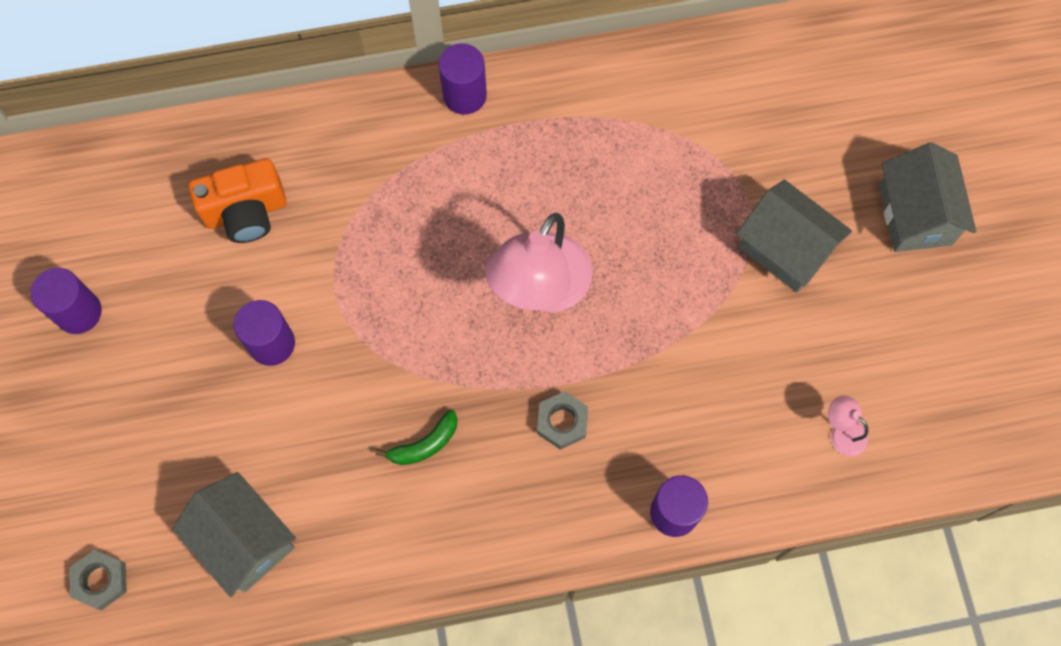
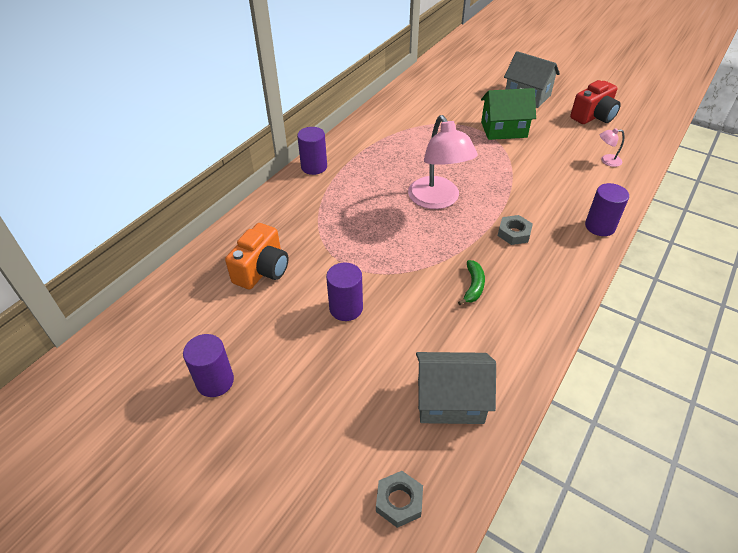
camera: 45 degrees left, 25 degrees down
(785, 249) = (503, 129): grey house -> green house
(951, 343) = (593, 116): none -> red camera

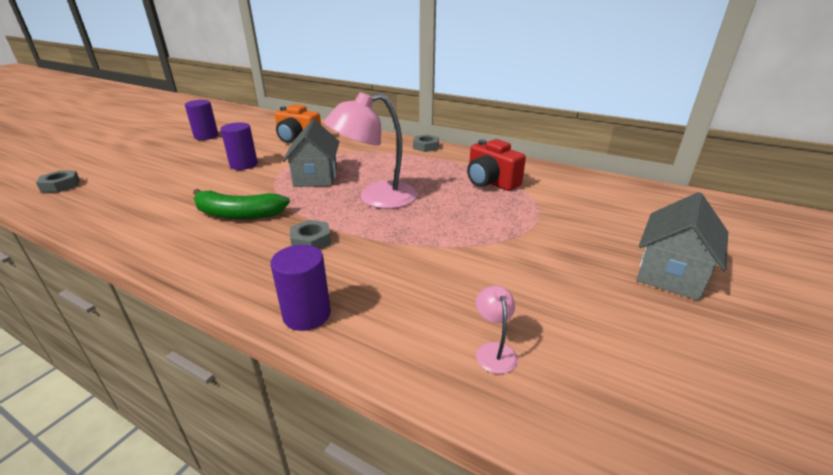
camera: 85 degrees right, 15 degrees down
(314, 167) = (426, 147): purple cylinder -> grey nut
(450, 401) = (119, 202): grey house -> grey house (316, 177)
(473, 286) = (238, 214): green banana -> green banana, size x1.71
(503, 129) = (544, 244): green house -> none
(593, 116) = (659, 354): red camera -> red camera (490, 182)

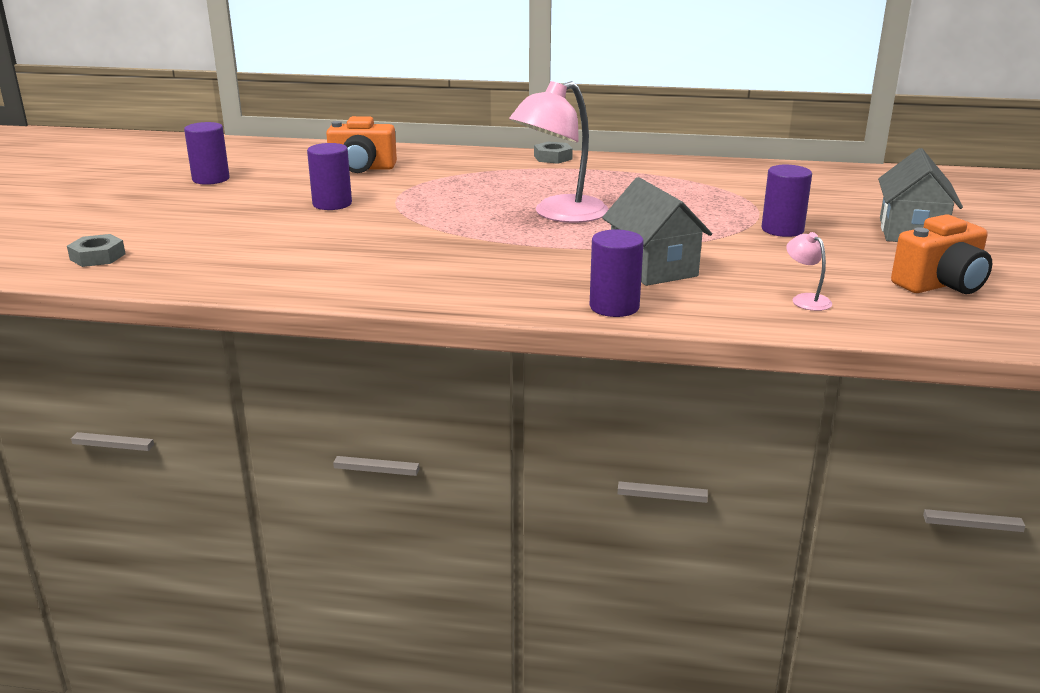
camera: 20 degrees left, 5 degrees down
(238, 214) = (412, 250): green banana -> none
(311, 240) = (537, 258): grey nut -> none
(316, 177) = (453, 204): grey house -> grey house (653, 267)
(490, 182) = (674, 184): red camera -> none
(542, 246) = (782, 230): none -> purple cylinder
(663, 364) = (940, 285): none -> orange camera

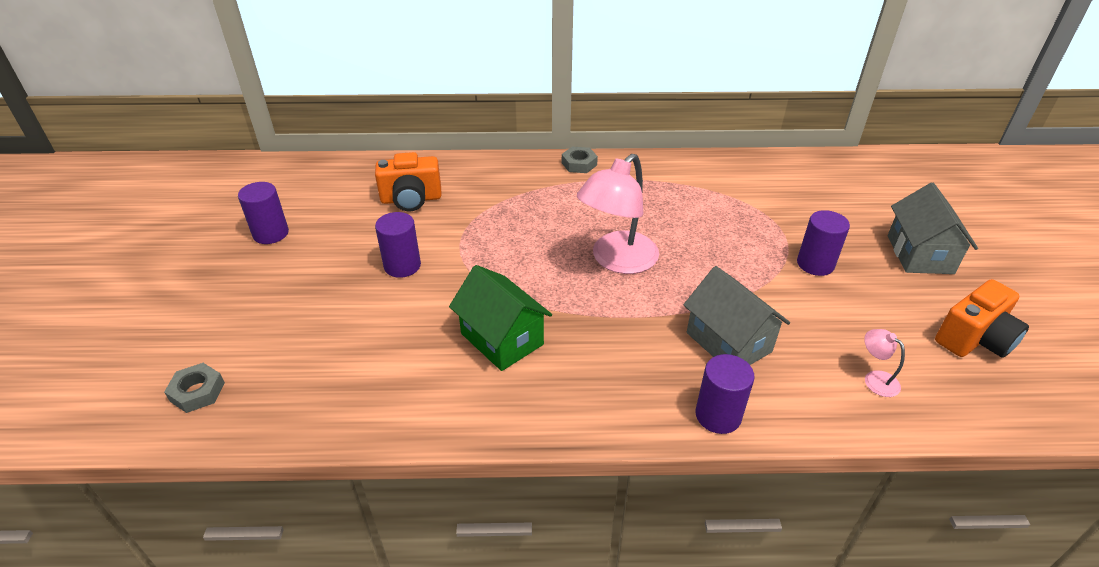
camera: 10 degrees left, 15 degrees up
(411, 250) = (502, 339): none -> green house

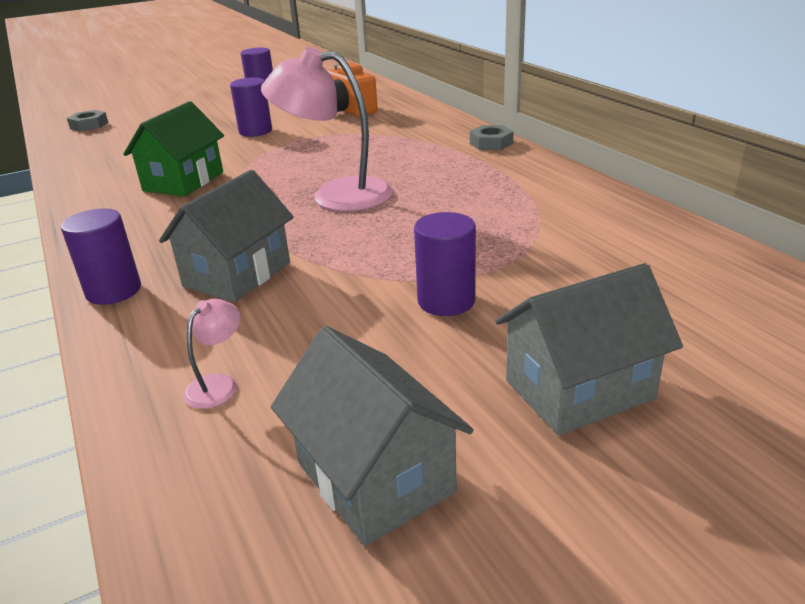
camera: 65 degrees right, 10 degrees down
(974, 339) = (374, 477): orange camera -> grey house

